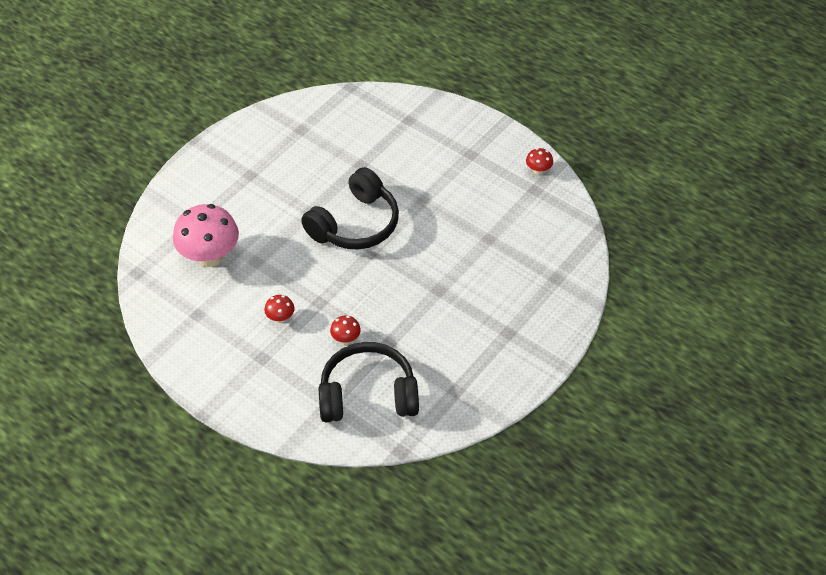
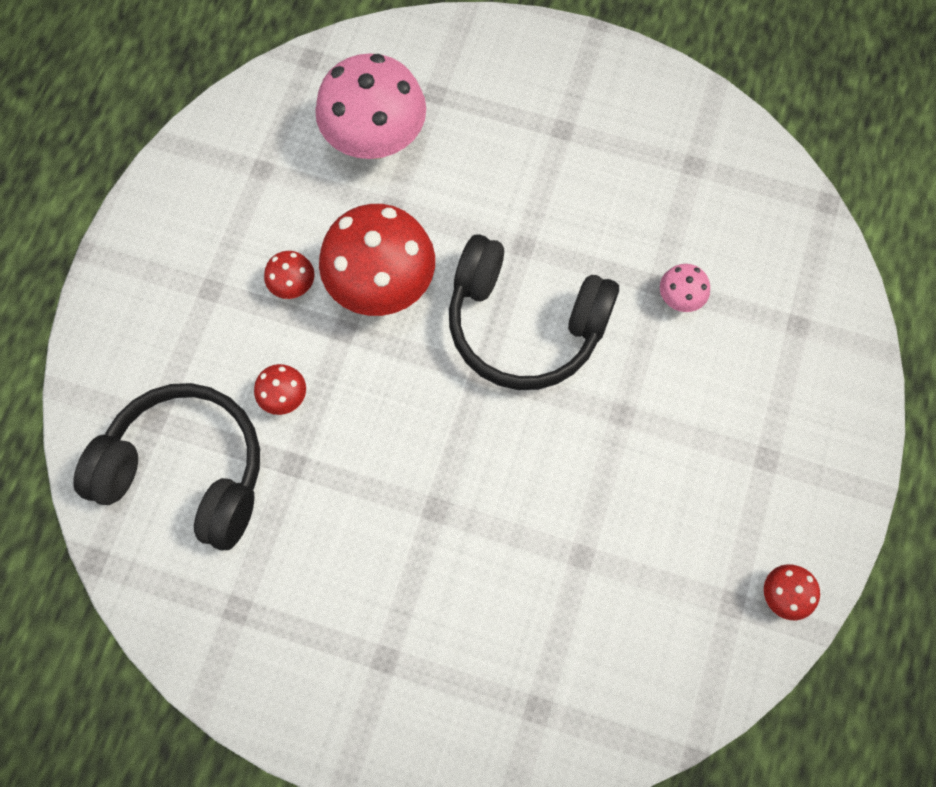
camera: 70 degrees right, 20 degrees up
(301, 278) = (382, 285): none -> red mushroom
(368, 394) = (187, 471): black headphones -> black headphones turned 45 degrees counterclockwise
(372, 159) = (679, 298): none -> pink mushroom

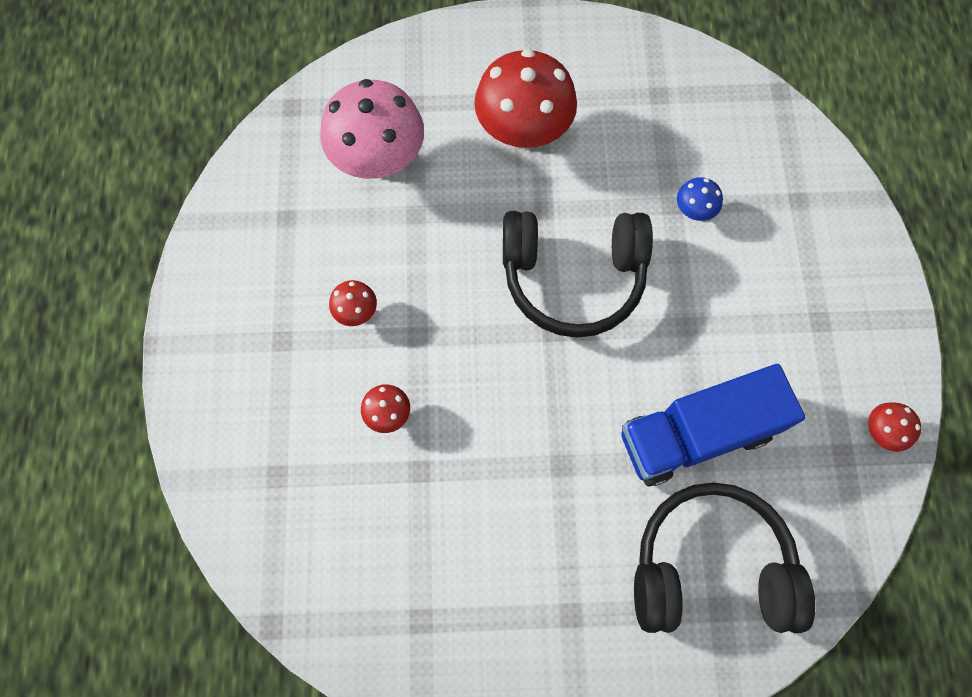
camera: 20 degrees left, 0 degrees up
(187, 471) = (326, 512): black headphones -> black headphones (710, 566)
(382, 285) = (435, 285): red mushroom -> red mushroom (523, 132)
(585, 528) = (696, 434): none -> blue truck
(679, 298) = (693, 211): pink mushroom -> blue mushroom

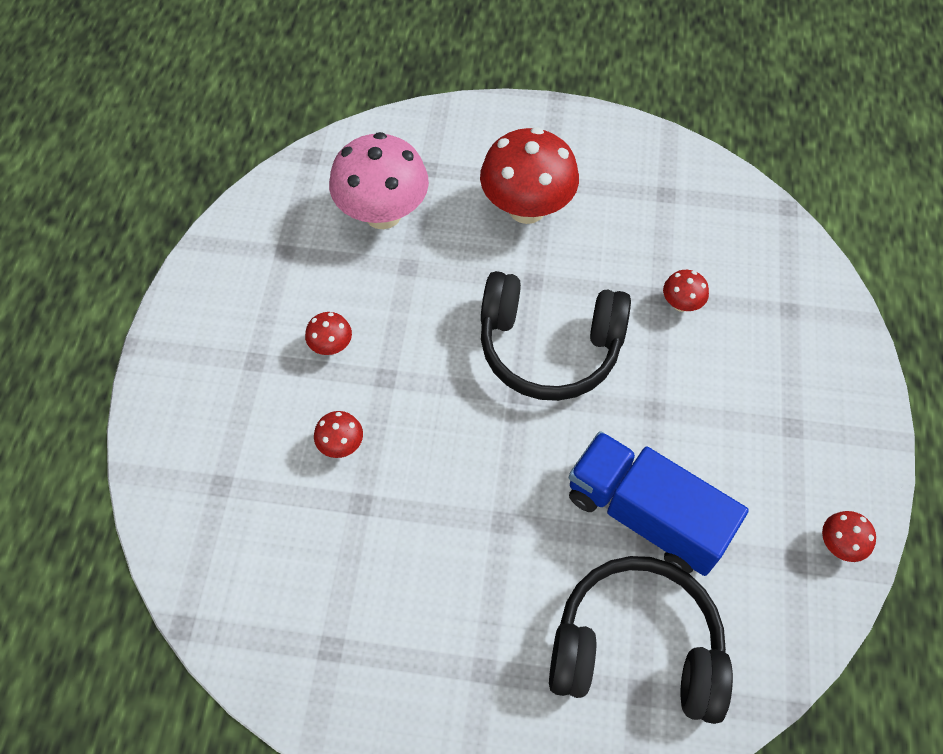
camera: 10 degrees right, 10 degrees down
(693, 211) = (681, 304): blue mushroom -> red mushroom
(696, 434) = (645, 515): blue truck -> blue truck turned 45 degrees clockwise

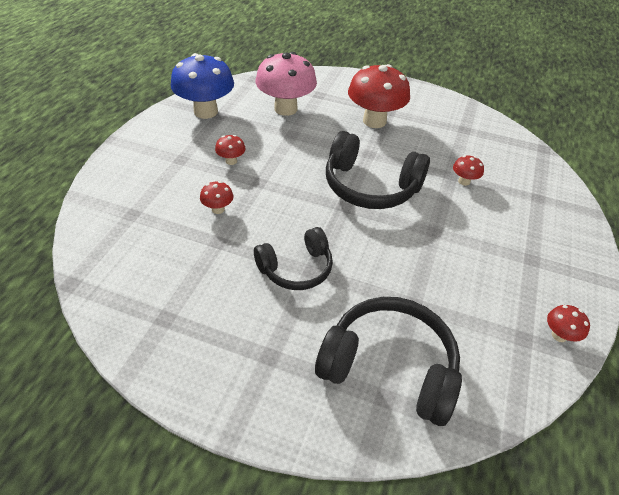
camera: 10 degrees right, 15 degrees down
(259, 250) = (206, 111): none -> blue mushroom
(481, 523) = (296, 268): none -> black headphones
(645, 515) = (415, 288): blue truck -> none

